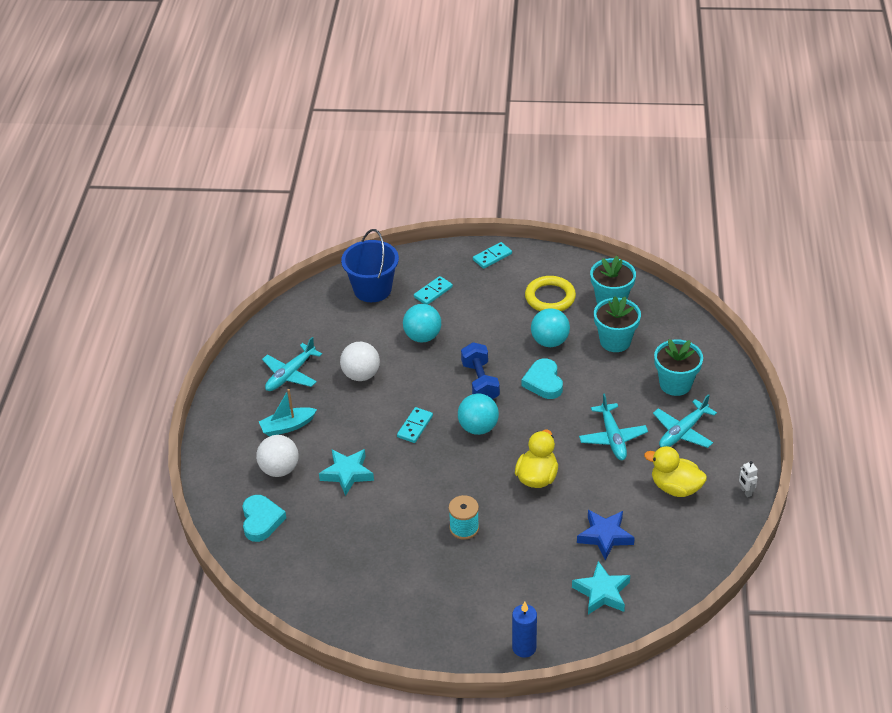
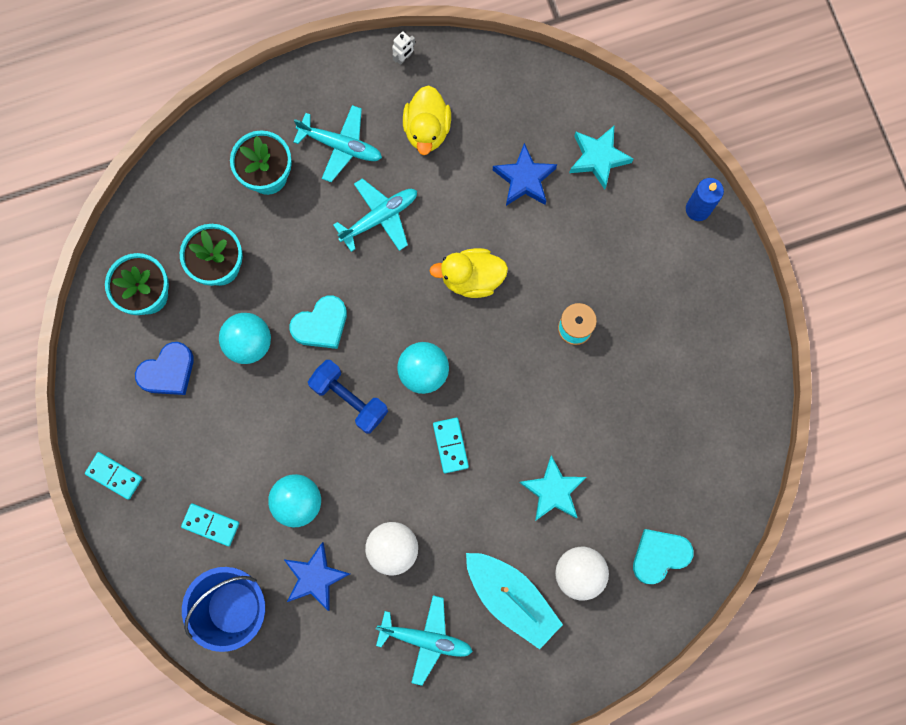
camera: 115 degrees left, 35 degrees up
(287, 426) = (511, 598): turquoise boat -> turquoise boat, size x1.53
(367, 332) = (315, 577): none -> blue star
(415, 426) = (450, 445): turquoise domino -> turquoise domino turned 75 degrees clockwise
(480, 382) = (349, 399): blue dumbbell -> blue dumbbell turned 75 degrees clockwise
(550, 297) = (168, 372): yellow ring -> blue heart

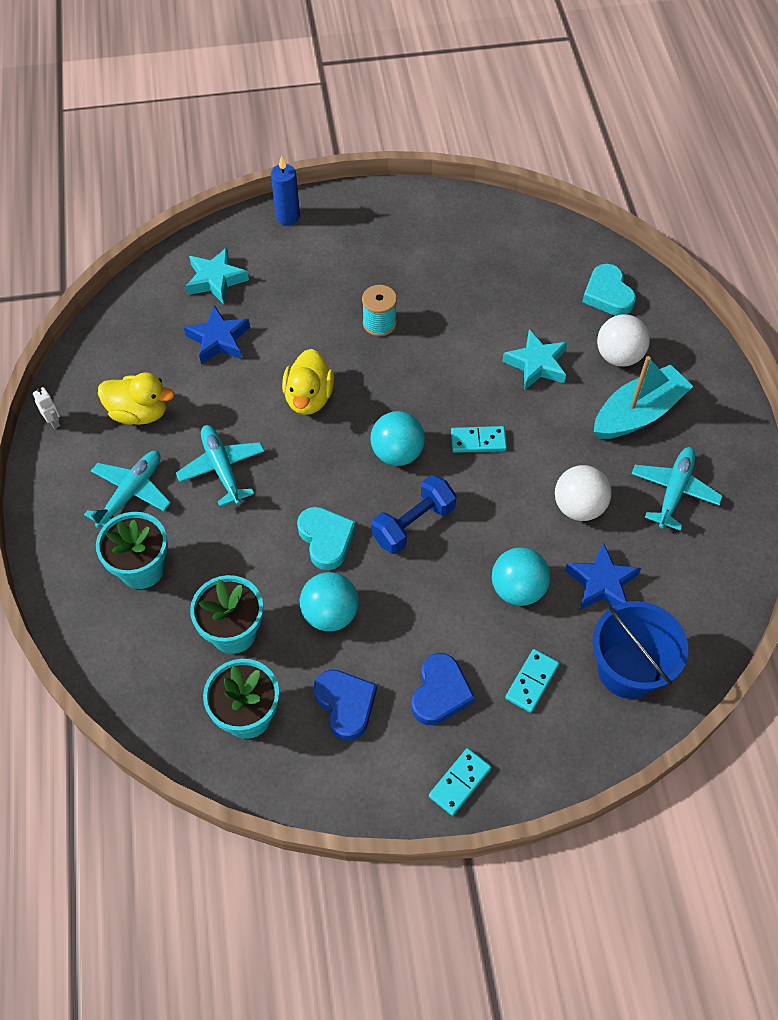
camera: 80 degrees left, 20 degrees down
(190, 448) = (440, 692): none -> blue heart

